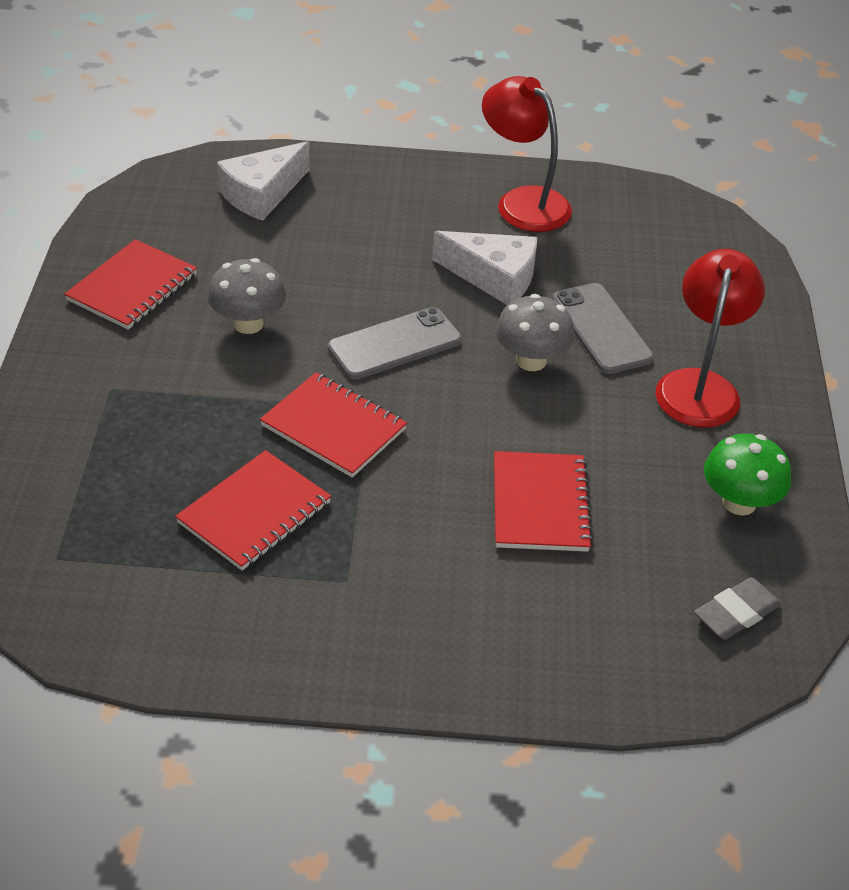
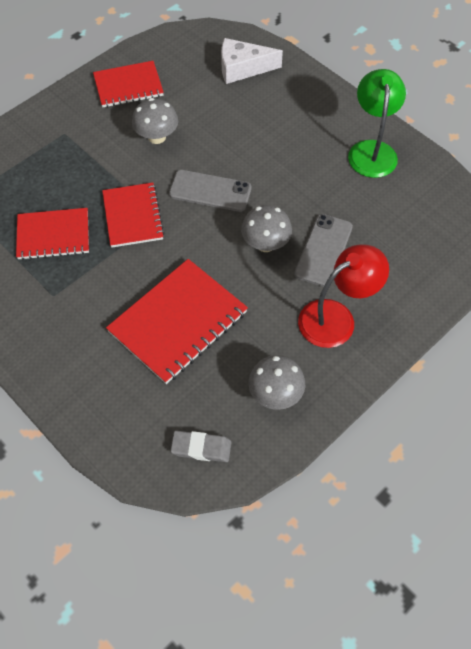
camera: 45 degrees right, 15 degrees up
(494, 277) = (302, 185): white cheese -> none
(523, 202) = (372, 150): red lamp -> green lamp
(540, 504) = (178, 322): red notebook -> red notebook, size x1.51
(739, 502) = (275, 394): green mushroom -> grey mushroom

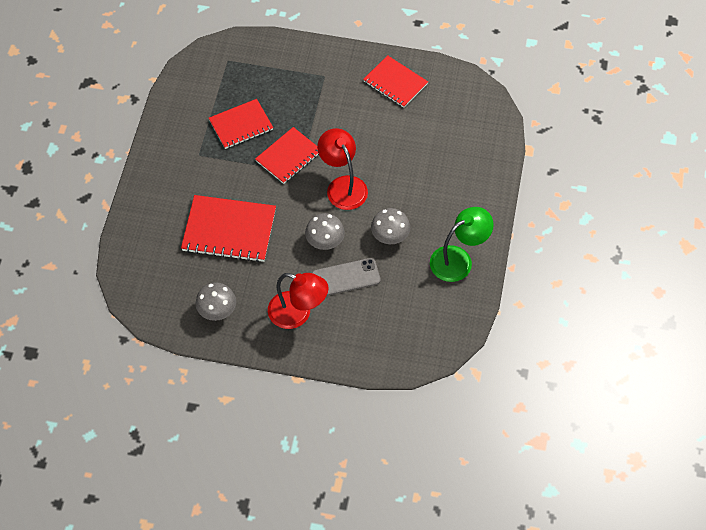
camera: 55 degrees right, 0 degrees up
(53, 235) = (241, 125): red notebook -> red notebook turned 75 degrees counterclockwise
(157, 137) = (364, 127): grey mushroom -> grey mushroom (390, 237)
(201, 448) = (154, 294): grey eraser -> none
(210, 191) = (343, 186): grey phone -> red lamp
(242, 68) = (470, 137): white cheese -> none

